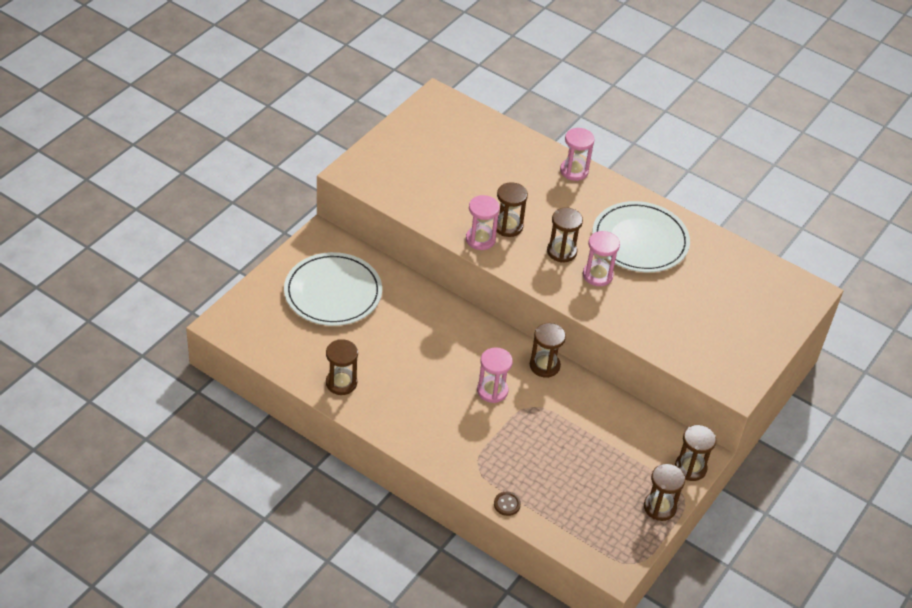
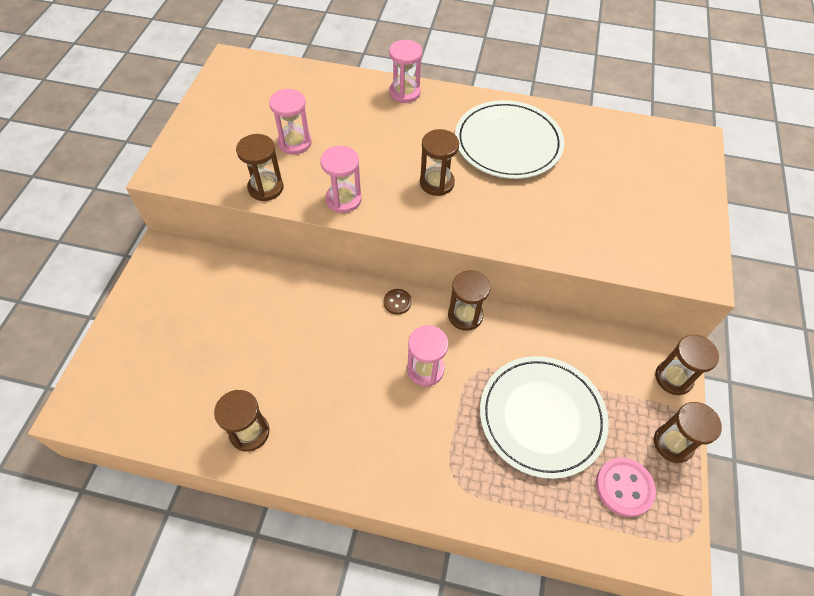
camera: 20 degrees left, 10 degrees up
(333, 292) = (198, 316): white plate -> white plate (541, 417)
(507, 504) = (512, 520): brown button -> brown button (397, 302)
(508, 226) = (366, 174): brown hourglass -> brown hourglass (266, 188)
(597, 275) = (487, 196): pink hourglass -> pink hourglass (295, 142)
(602, 518) = (624, 487): none -> pink button

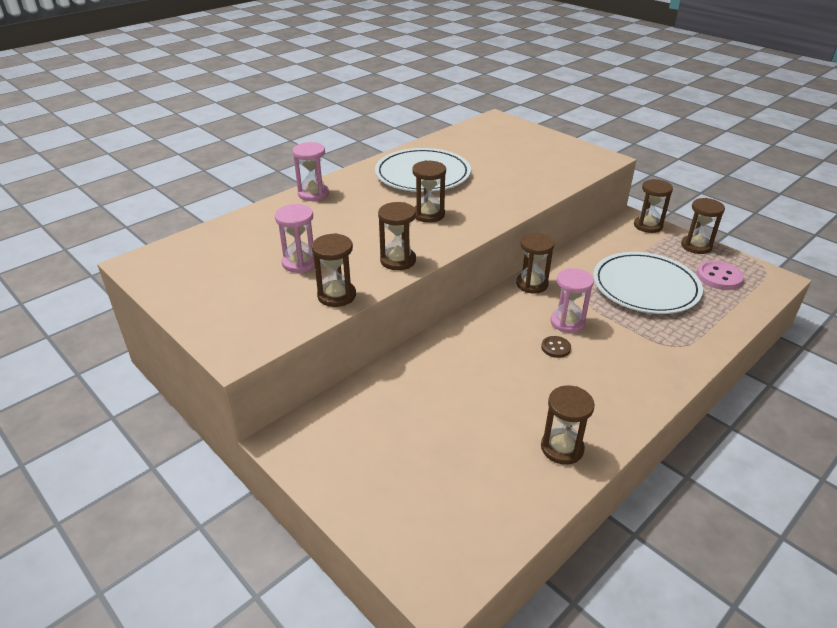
camera: 55 degrees left, 20 degrees down
(343, 199) = (398, 260): pink hourglass -> brown hourglass
(397, 302) = (490, 311): brown button -> brown button (555, 348)

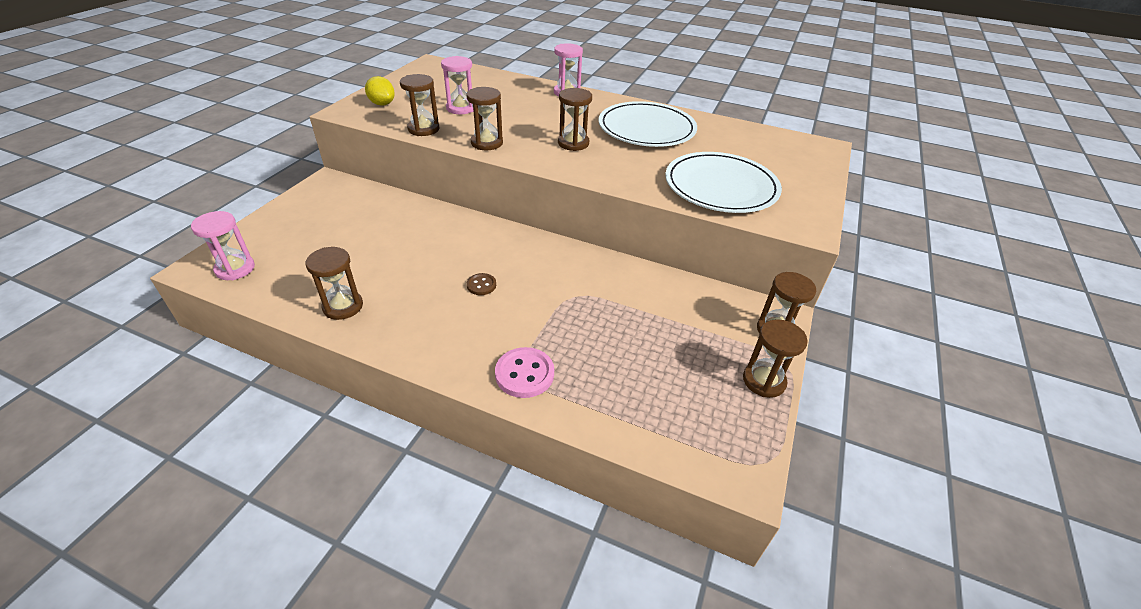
camera: 65 degrees right, 5 degrees up
(239, 318) = (382, 104): none -> yellow lemon
(532, 284) = (578, 256): brown hourglass -> none
(567, 322) = (526, 287): pink hourglass -> pink hourglass (235, 269)
(645, 286) = (630, 339): white plate -> white plate (721, 186)
(719, 277) = (701, 408): pink button -> pink button (524, 374)

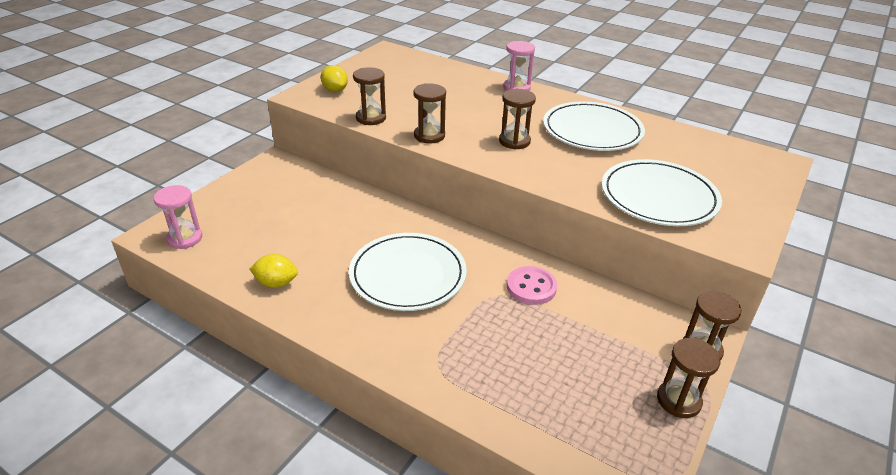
camera: 10 degrees right, 5 degrees down
(343, 306) = (276, 283): brown hourglass -> yellow lemon
(461, 108) = (409, 99): pink hourglass -> none
(481, 285) = (408, 275): brown button -> white plate
(524, 374) = (437, 366): pink button -> pink button (531, 287)

